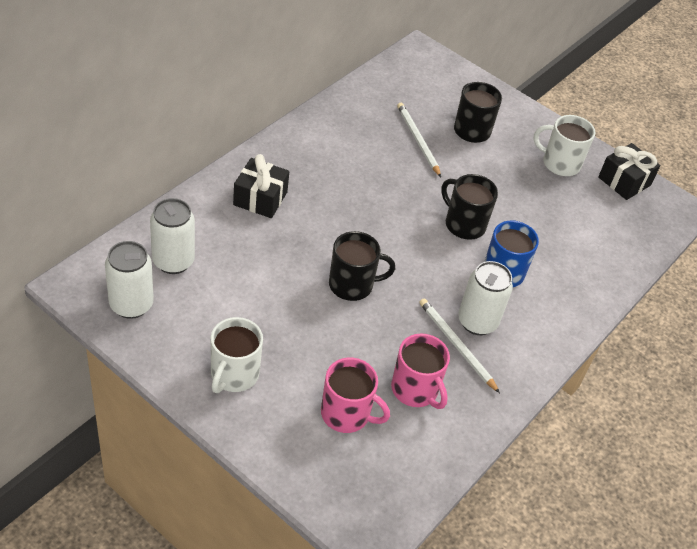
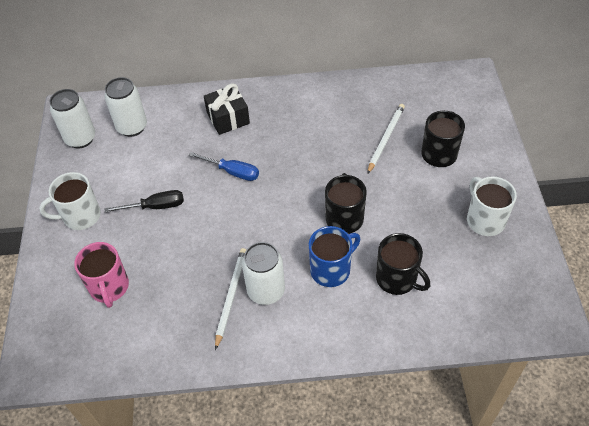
camera: 55 degrees right, 5 degrees up
(296, 317) = (156, 206): none -> black screwdriver
(327, 243) = (233, 172): none -> blue screwdriver
(352, 285) = (215, 209): black mug -> black mug (397, 279)
(415, 390) = (168, 304): pink mug -> none
(624, 181) = (528, 268): black gift -> none

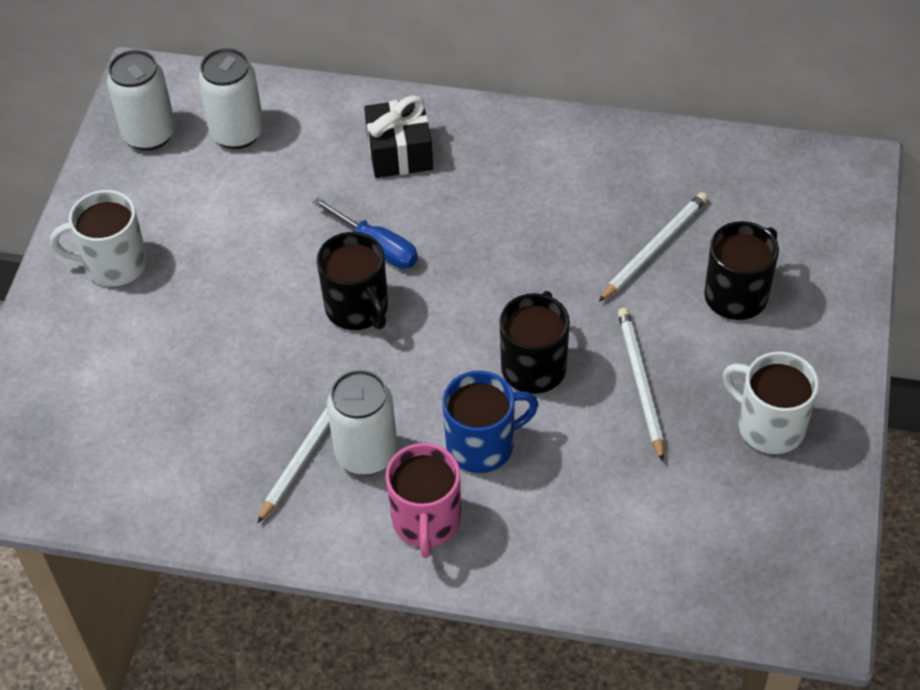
camera: 15 degrees right, 0 degrees up
(109, 287) = (126, 388): pink mug -> pink mug (426, 521)
(156, 206) = (236, 276): black screwdriver -> none
(397, 279) = (584, 486): black mug -> black mug (357, 308)
(406, 213) = (640, 383): none -> white pencil
(485, 220) = (769, 426): white mug -> white mug turned 45 degrees counterclockwise

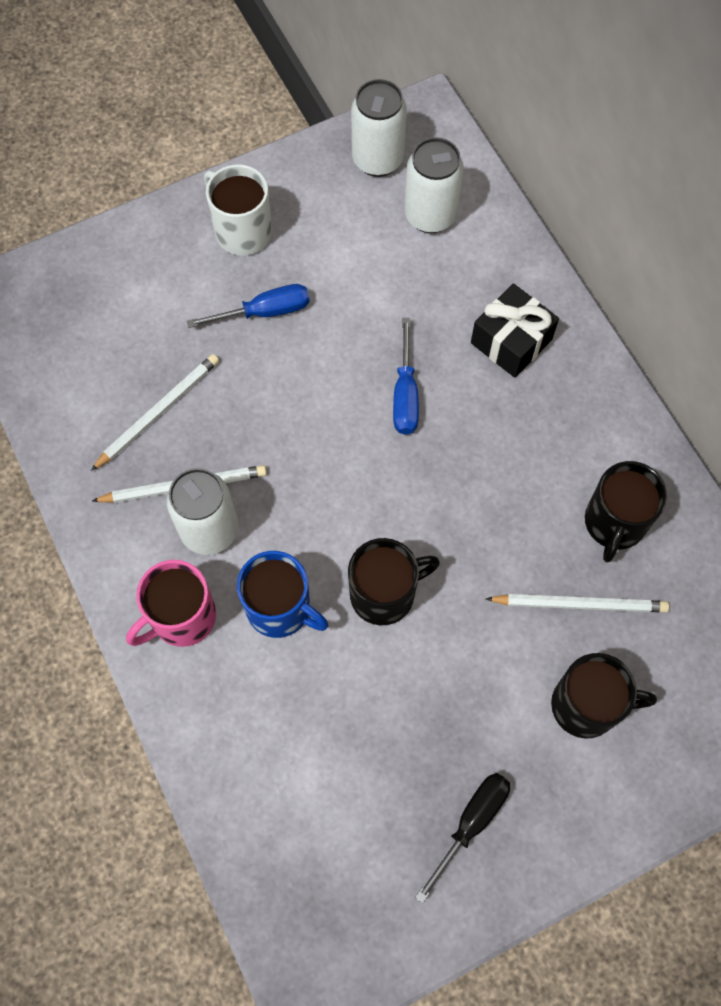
camera: 50 degrees right, 15 degrees up
(206, 294) = (265, 312): none -> blue screwdriver
(357, 308) = (336, 424): black mug -> black mug (614, 523)
(640, 383) = (432, 688): white pencil -> white pencil (158, 412)
(769, 426) = (471, 823): white mug -> black screwdriver

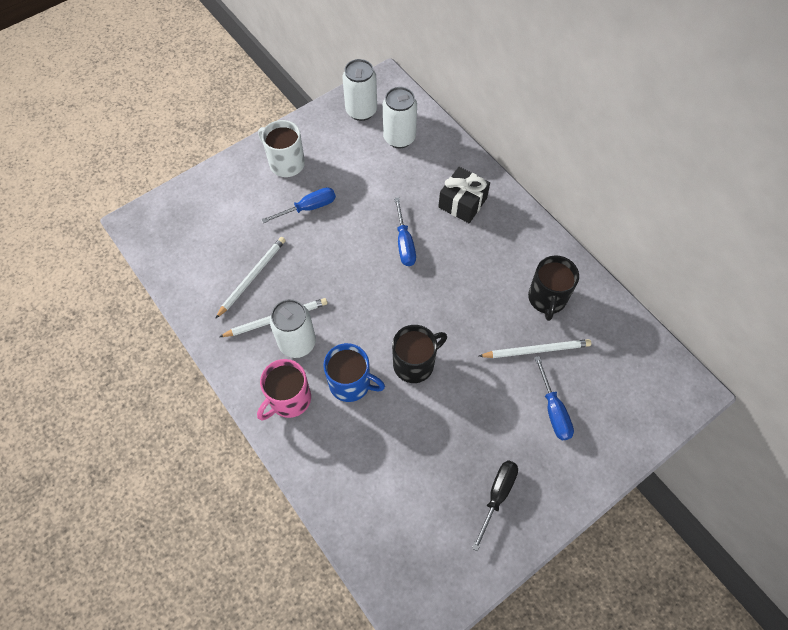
camera: 10 degrees left, 5 degrees down
(586, 705) = (553, 410): black mug -> blue screwdriver

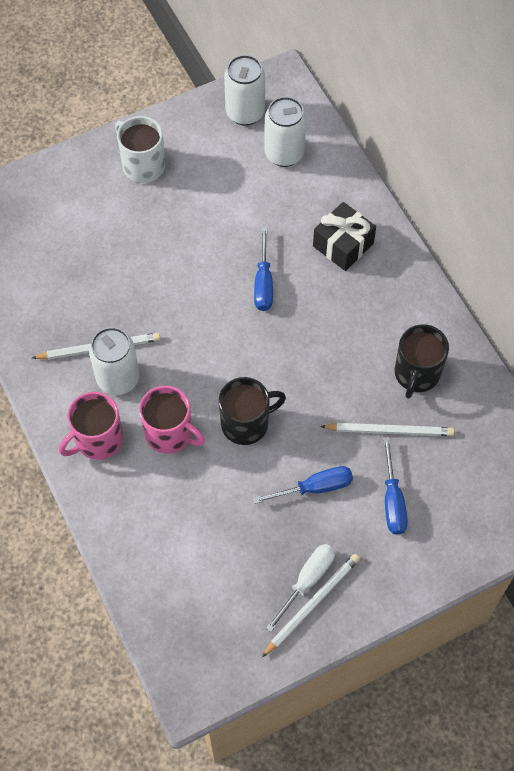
camera: 10 degrees right, 0 degrees up
(252, 277) = (80, 295): white pencil -> white pencil (312, 604)
(308, 208) = (159, 223): blue screwdriver -> blue screwdriver (315, 487)
(351, 383) = (170, 433): blue mug -> pink mug
(497, 495) = (307, 580): black screwdriver -> white screwdriver

